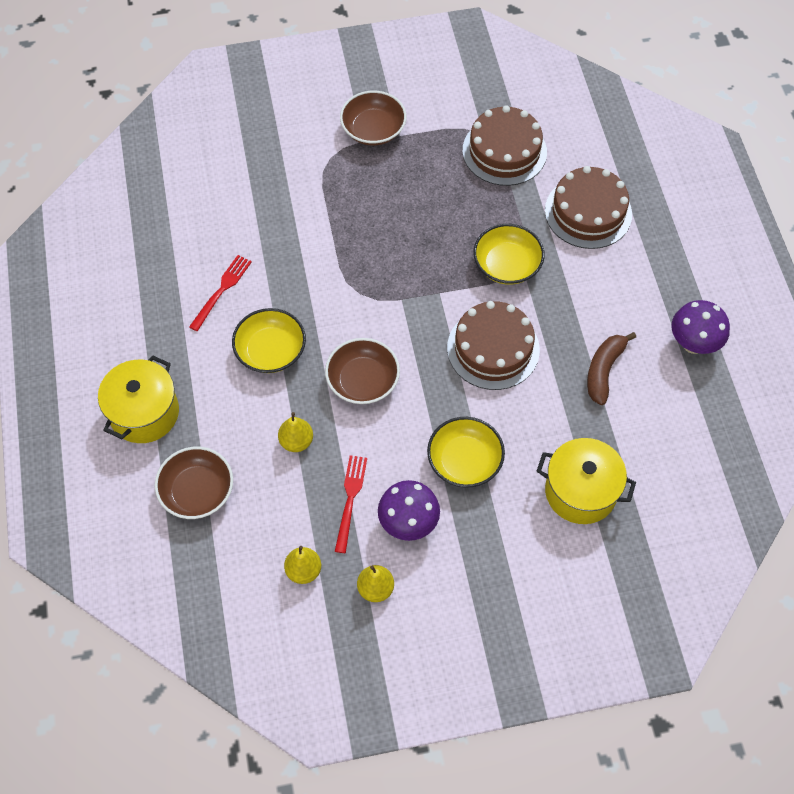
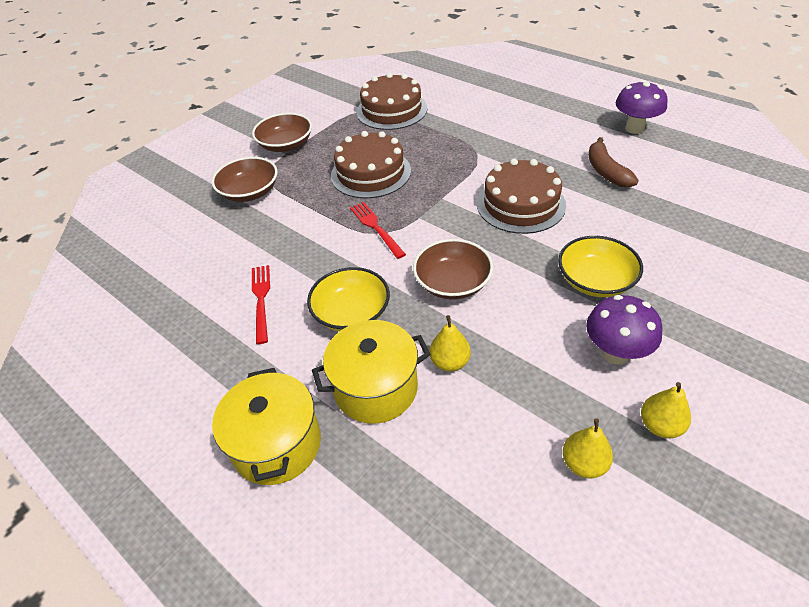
camera: 35 degrees left, 15 degrees down
(197, 491) = (404, 474): brown bowl -> brown bowl (250, 192)
(350, 498) = (547, 371): red fork -> red fork (375, 227)
(507, 265) = (468, 158): yellow bowl -> none
(580, 491) = (695, 242): yellow pot -> yellow pot (376, 388)
(588, 212) = (483, 108): brown cake -> brown cake (370, 173)

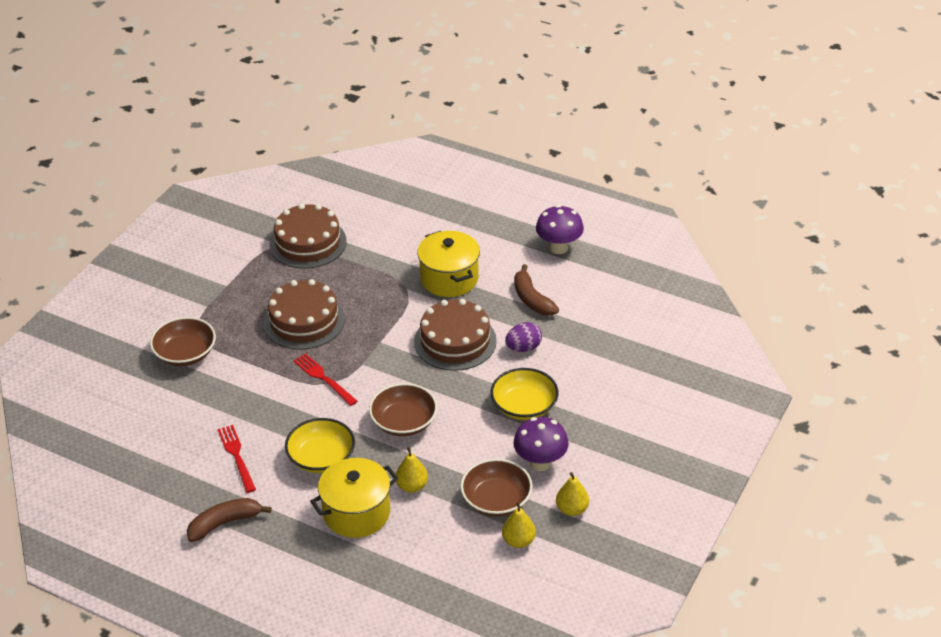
camera: 15 degrees left, 5 degrees down
(219, 379) = (224, 523): none -> brown banana
(277, 444) = (289, 561): yellow pot -> yellow pot (449, 279)
(286, 145) = (204, 295): brown bowl -> brown bowl (496, 500)
(596, 217) = (523, 348): none -> purple egg

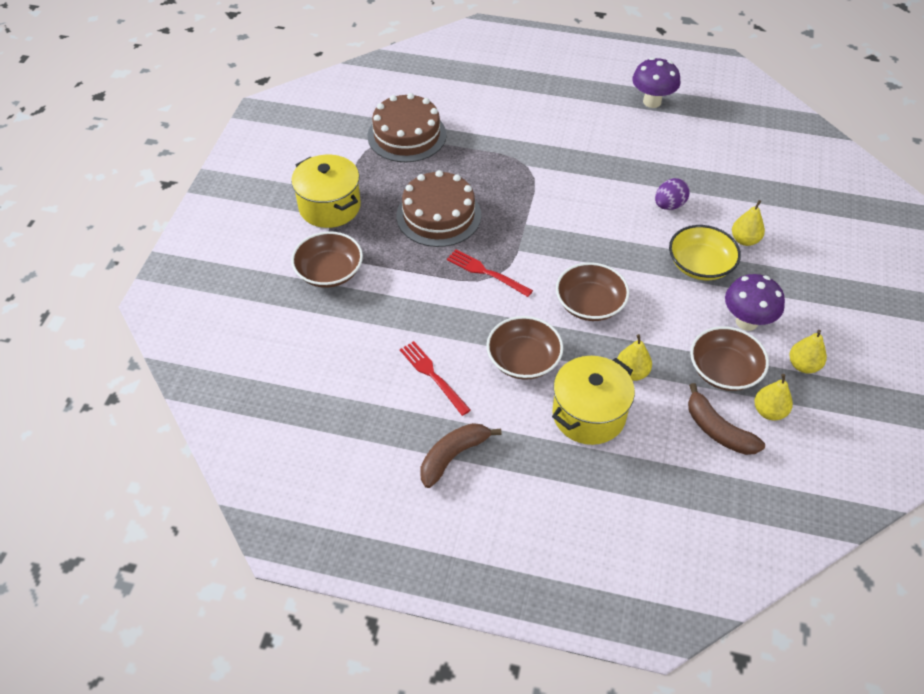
camera: 15 degrees left, 10 degrees up
(321, 458) = (523, 360): yellow bowl -> brown bowl
(449, 279) = (563, 148): yellow pot -> yellow pot (329, 206)
(455, 341) = (599, 210): brown cake -> none
(532, 299) = (652, 155): brown banana -> brown banana (718, 430)
(579, 391) = (744, 240): none -> yellow pear

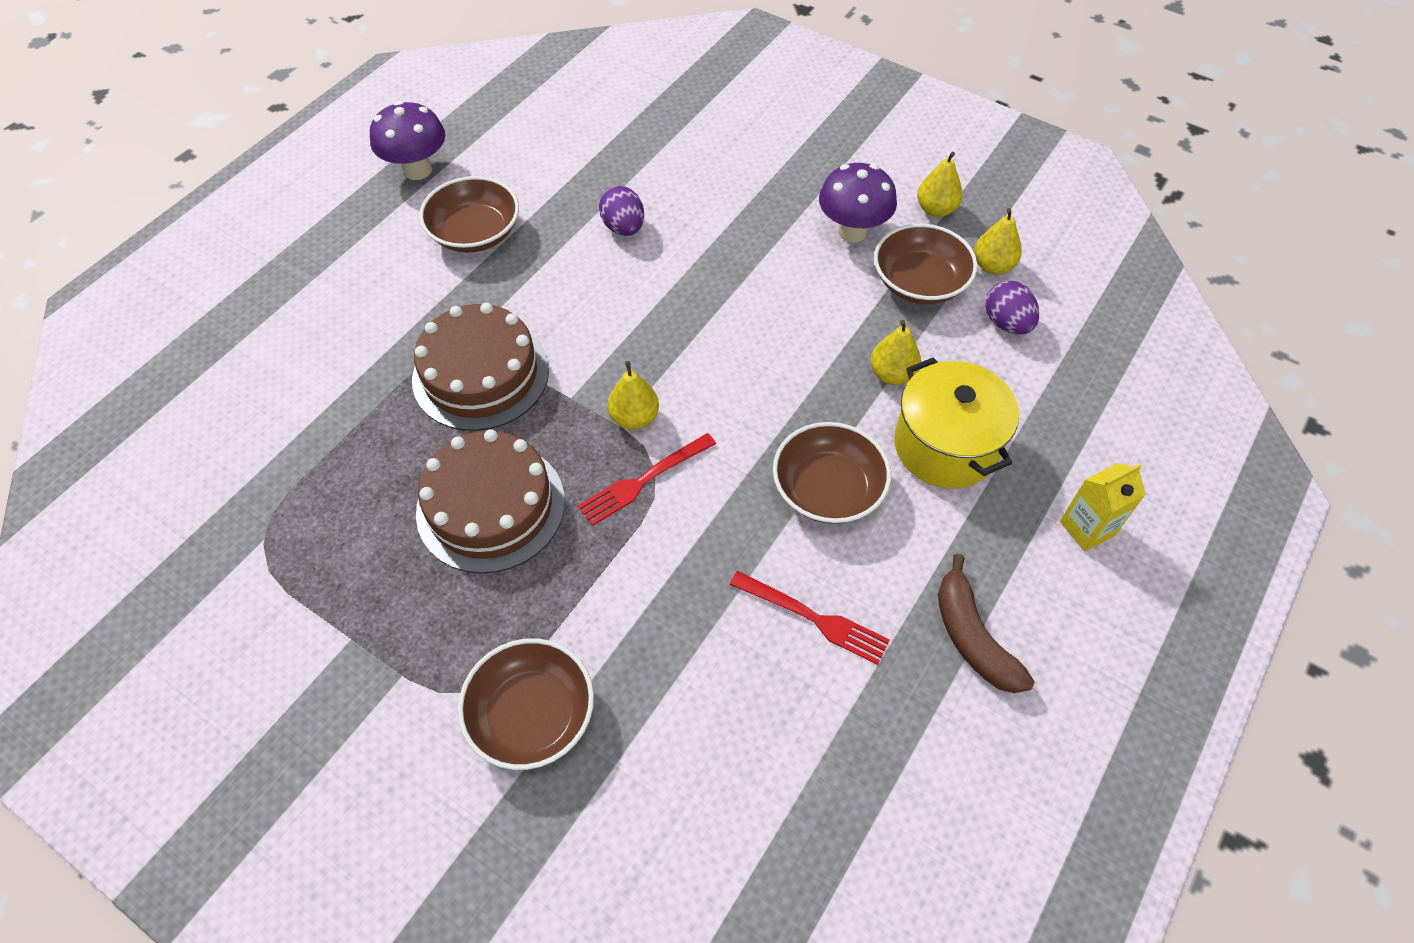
camera: 70 degrees left, 5 degrees up
(329, 206) = (374, 671): yellow pot -> none
(407, 135) = (275, 495): brown cake -> brown cake (481, 374)
(432, 375) = (815, 619): red fork -> red fork turned 135 degrees counterclockwise
(563, 508) = (1087, 528): none -> yellow carton
(590, 304) = (758, 376): brown bowl -> brown bowl (475, 233)
(700, 265) = (742, 238): yellow bowl -> none
(718, 430) = (1006, 323): brown banana -> purple egg
(744, 240) = (721, 181): yellow pear -> yellow pear (634, 418)

